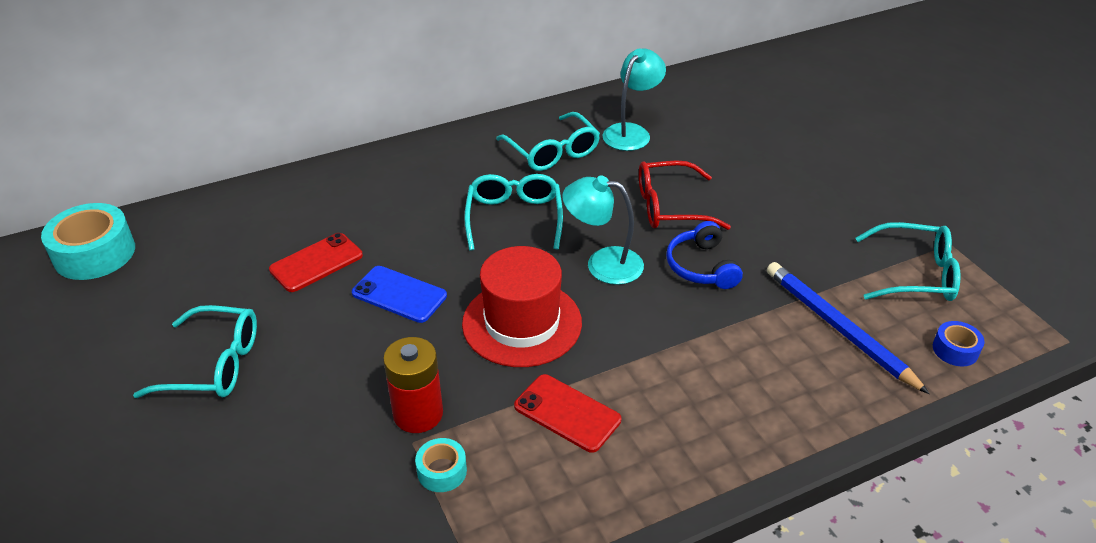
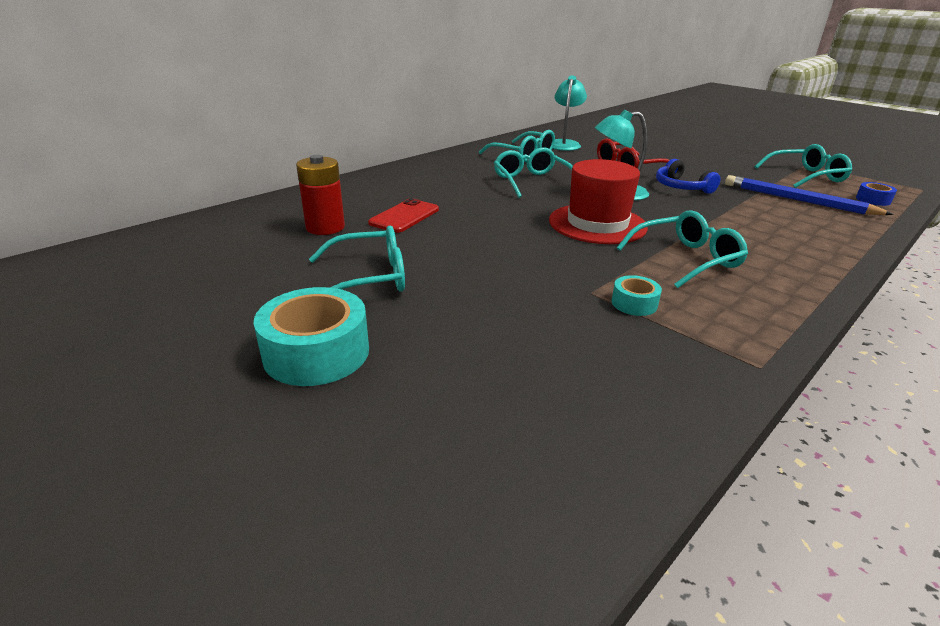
camera: 20 degrees left, 10 degrees down
(94, 253) = (194, 235): turquoise tape -> turquoise tape (316, 352)
(399, 294) = (489, 223): blue phone -> none
(418, 414) = (576, 277): red battery -> red battery (325, 227)
(567, 413) = (686, 259): red phone -> turquoise glasses

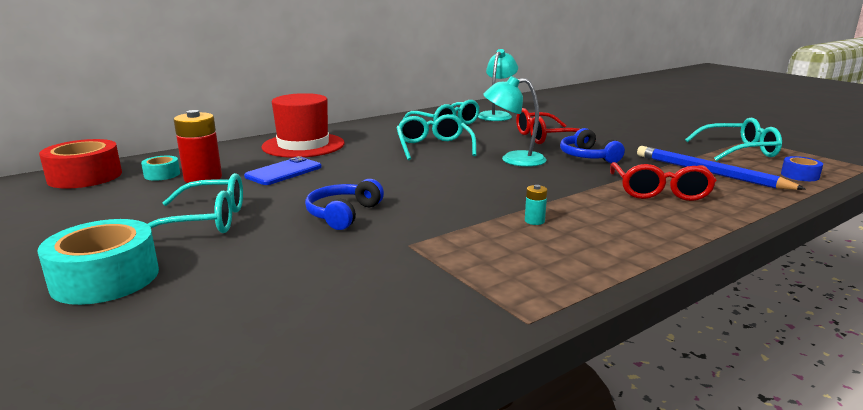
camera: 10 degrees right, 10 degrees down
(192, 231) = (85, 176): none -> red tape
(404, 216) = (284, 172): red phone -> blue phone
(502, 262) = (343, 214): none -> blue headphones
(597, 224) = (468, 185): red hat -> red hat (303, 145)
(634, 303) = (444, 257): turquoise tape -> turquoise tape (162, 174)
(686, 259) = (534, 221): turquoise glasses -> turquoise battery
(770, 221) = (659, 191): none -> red glasses

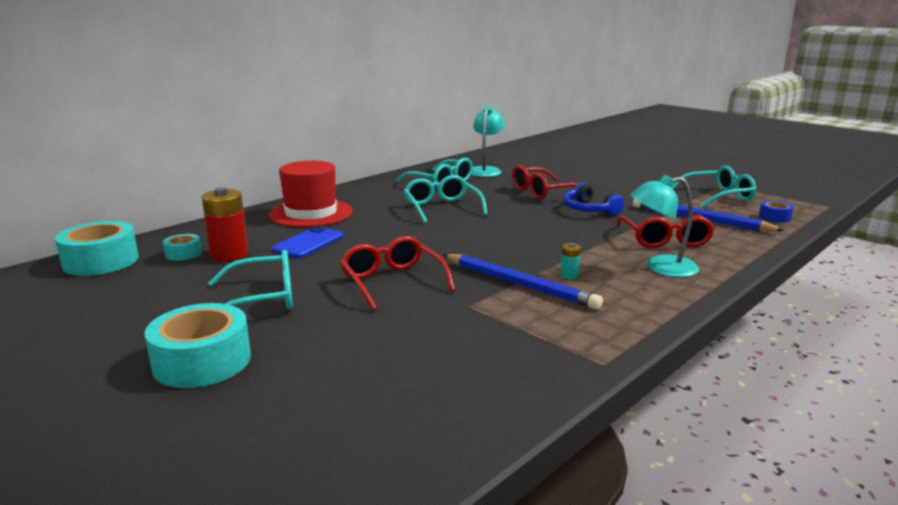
camera: 10 degrees left, 0 degrees up
(85, 176) = (101, 261): red tape -> turquoise tape
(343, 214) = (392, 282): blue headphones -> red glasses
(474, 226) = (519, 284): none -> blue pencil
(513, 159) = (523, 217): turquoise lamp -> turquoise lamp (660, 268)

